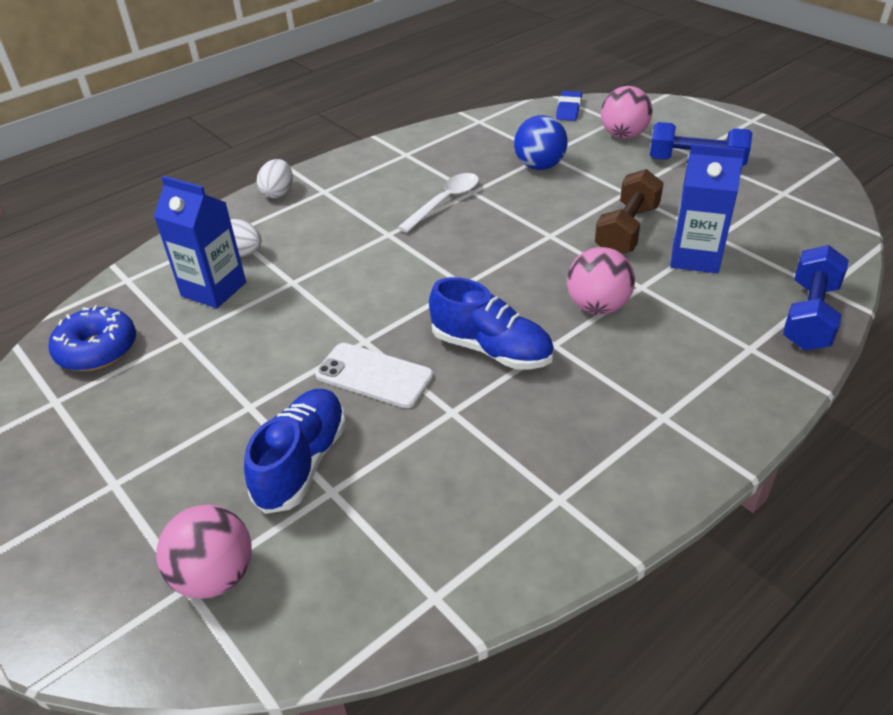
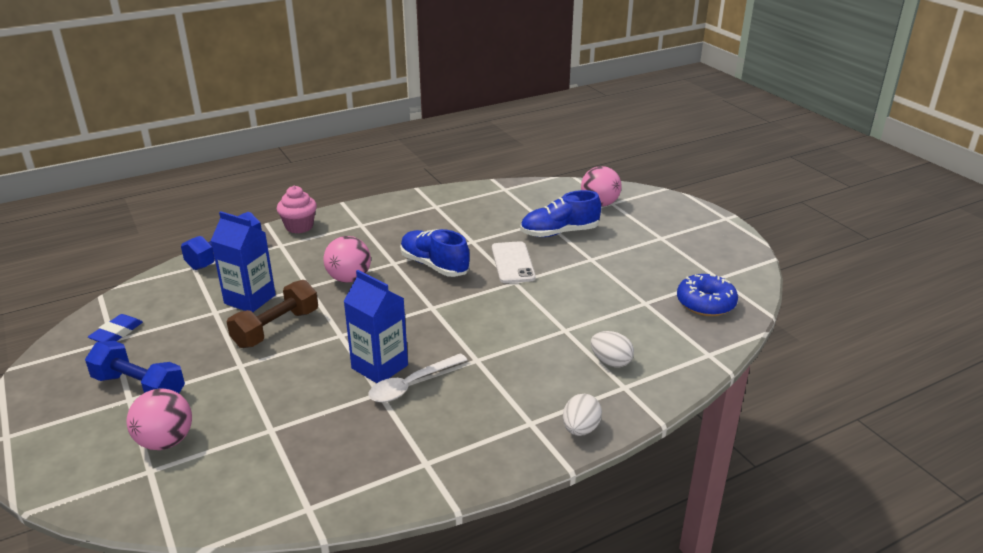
camera: 170 degrees left, 10 degrees down
(214, 289) = (629, 334): blue carton -> blue carton (379, 367)
(302, 462) = (559, 232): blue shoe -> blue shoe turned 45 degrees clockwise
(374, 376) = (513, 263): white phone -> white phone turned 45 degrees clockwise
(539, 166) = (292, 413): blue ball -> none
(569, 109) = (180, 506): blue eraser -> blue eraser (116, 333)
(762, 392) = (299, 227): none -> pink cupcake

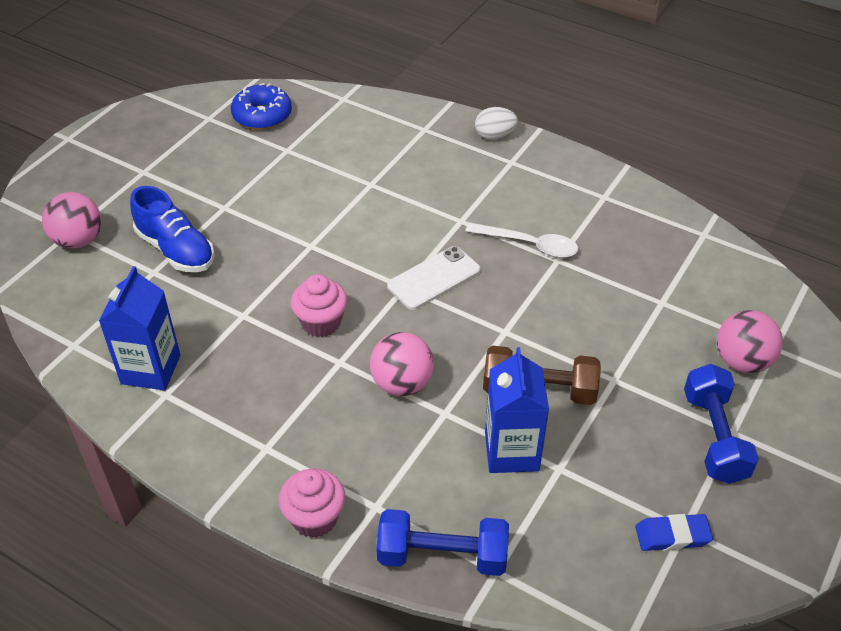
camera: 120 degrees left, 15 degrees up
(379, 367) = (525, 277): blue carton -> blue carton (151, 369)
(434, 265) = (321, 323): blue shoe -> pink cupcake
(513, 263) = (271, 262): white phone -> white phone (434, 278)
(610, 362) = (397, 144): white egg -> none

